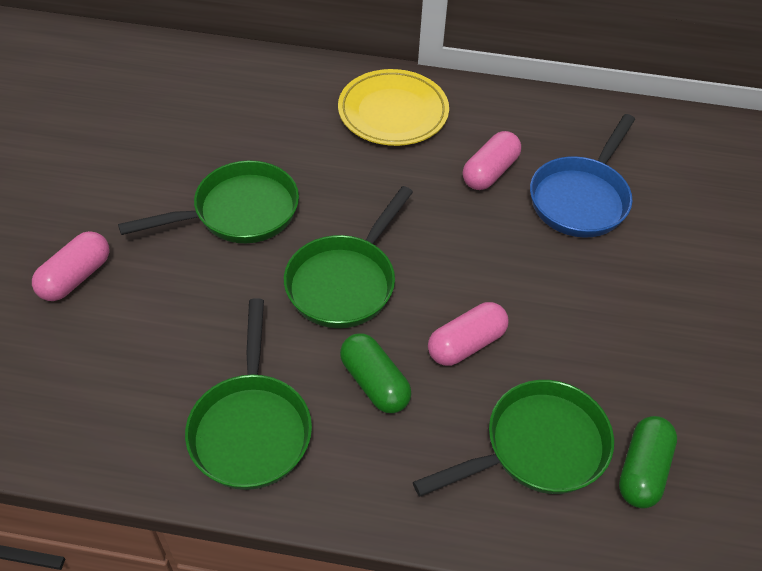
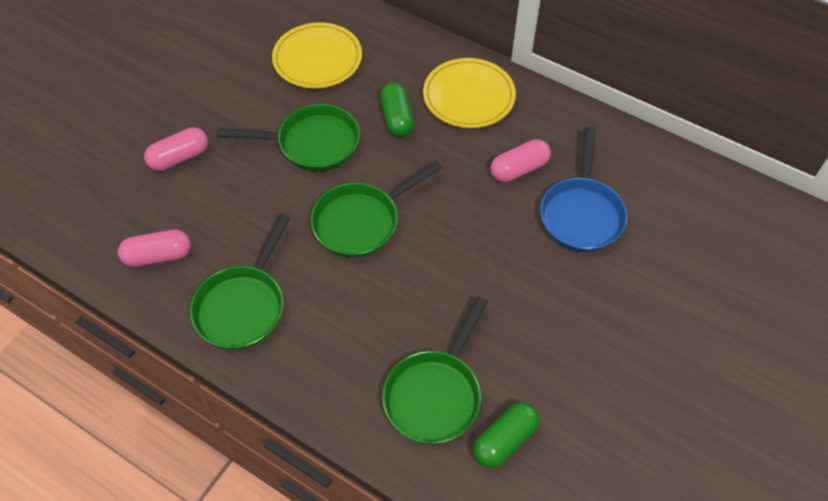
camera: 25 degrees right, 5 degrees up
(196, 118) = (317, 59): none -> yellow plate
(374, 383) = (343, 304): green capsule -> green capsule (397, 118)
(466, 344) = (425, 299): pink capsule -> pink capsule (158, 256)
(537, 447) = (435, 394): green pan -> green pan turned 120 degrees clockwise
(581, 198) = (581, 214): blue pan -> blue pan turned 45 degrees counterclockwise

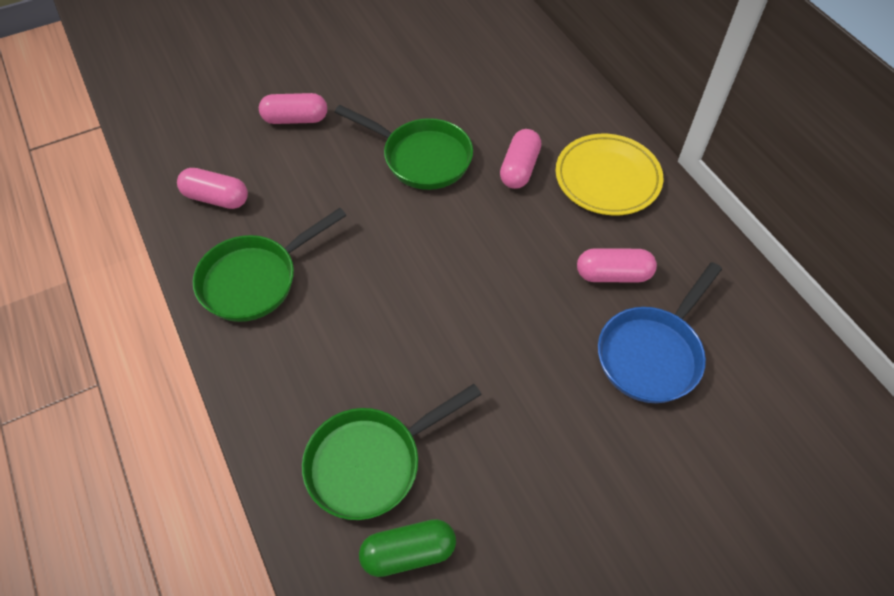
camera: 30 degrees right, 0 degrees up
(317, 59) = (480, 82): yellow plate -> none
(361, 222) = (417, 253): green pan -> none
(397, 118) = (519, 168): green capsule -> pink capsule

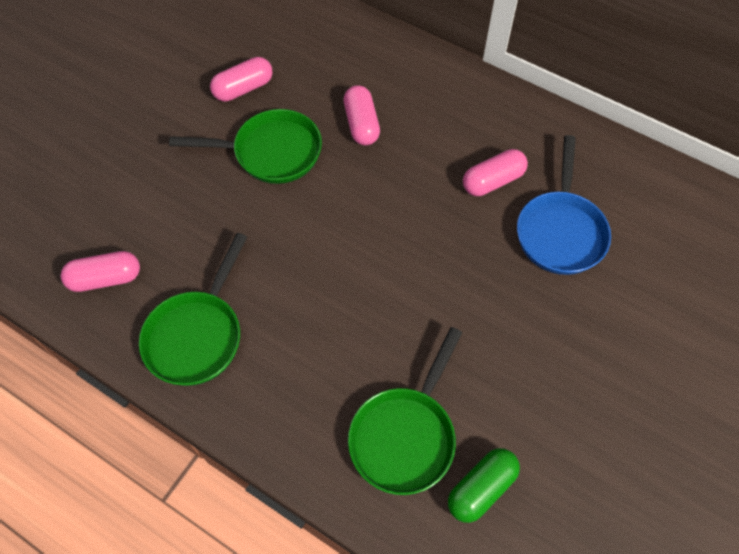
camera: 30 degrees left, 5 degrees up
(295, 119) = (129, 168): pink capsule -> pink capsule (243, 88)
(607, 178) = (438, 100): yellow plate -> none

